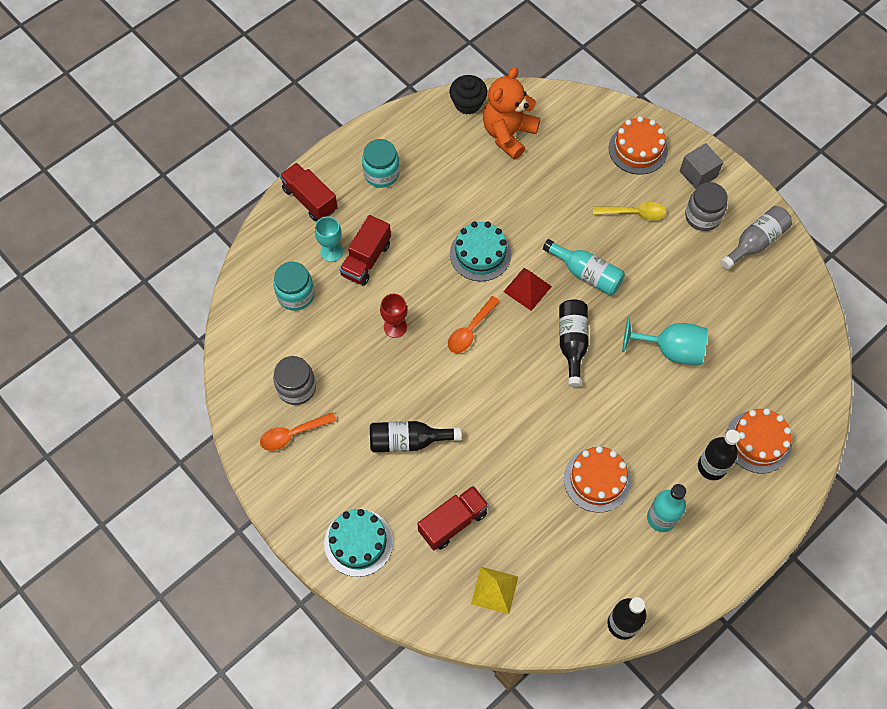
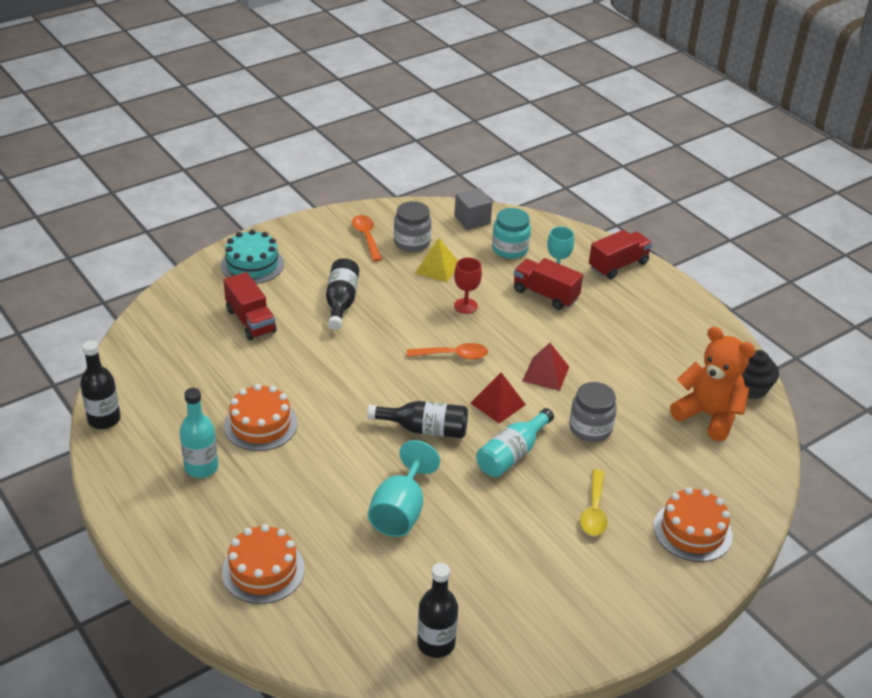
camera: 95 degrees right, 25 degrees down
(381, 174) = (650, 314): turquoise jar -> none
(470, 330) = (453, 355): orange spoon -> orange spoon turned 135 degrees clockwise
(480, 254) = (546, 374): turquoise cake -> red pyramid
(494, 590) = (175, 339): yellow pyramid -> yellow pyramid (437, 268)
(698, 174) = (655, 587): grey cube -> grey cube (472, 220)
(702, 216) = (587, 578): grey jar -> grey jar (590, 428)
(712, 467) = (245, 521): black bottle -> black bottle (436, 643)
(755, 242) = (543, 628): grey bottle -> none

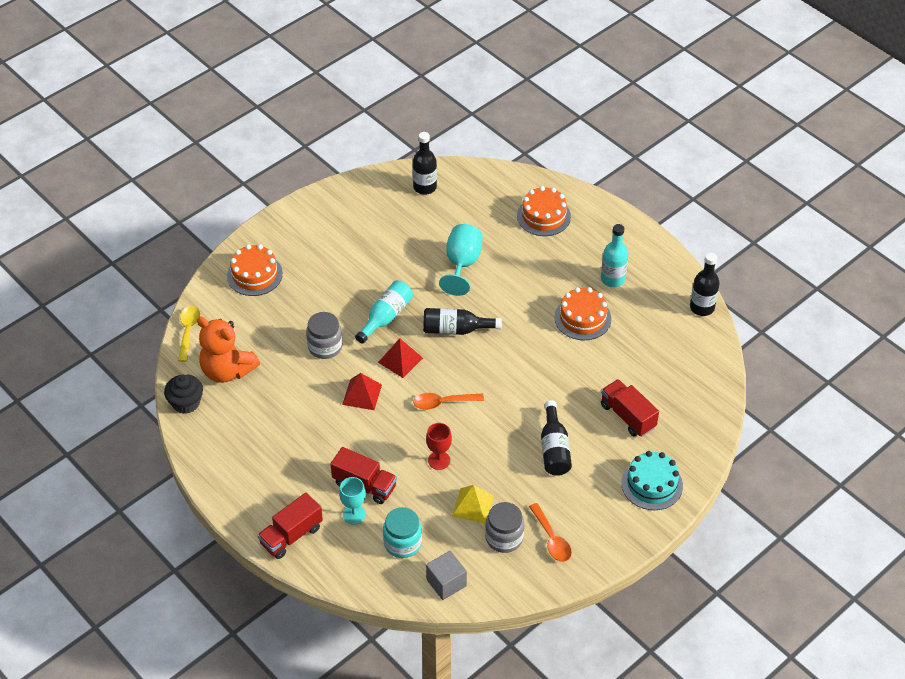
camera: 175 degrees right, 10 degrees up
(594, 511) = (324, 281): yellow spoon -> yellow spoon (188, 331)

